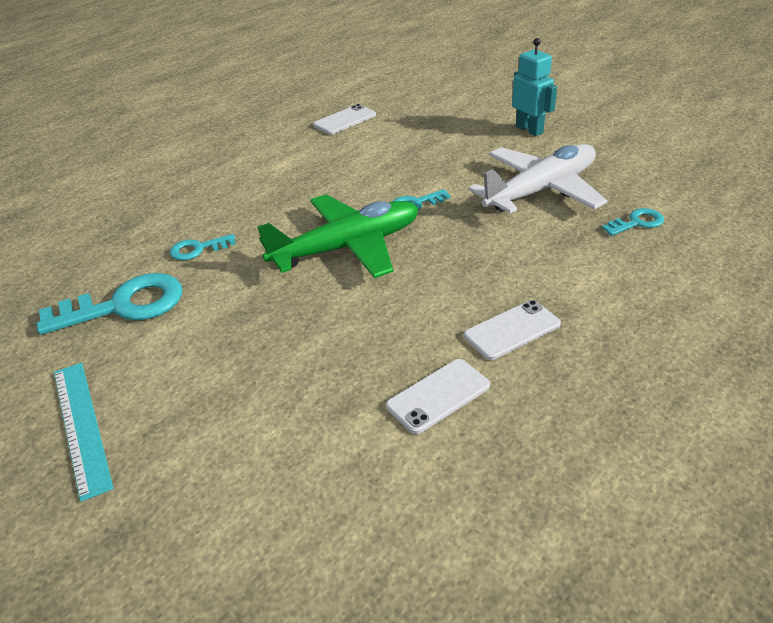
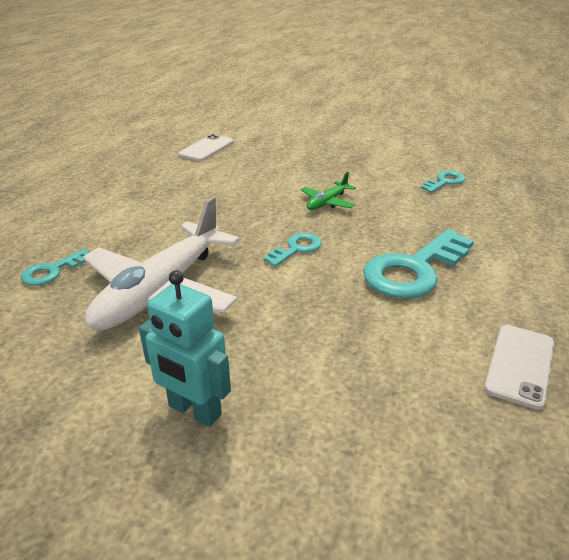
camera: 155 degrees right, 5 degrees down
(81, 426) = (377, 116): turquoise ruler -> none
(124, 305) = (438, 149): turquoise key -> turquoise key (414, 270)
(347, 247) = (327, 202): green plane -> green plane, size x0.44
(512, 330) = (170, 178): white phone -> none

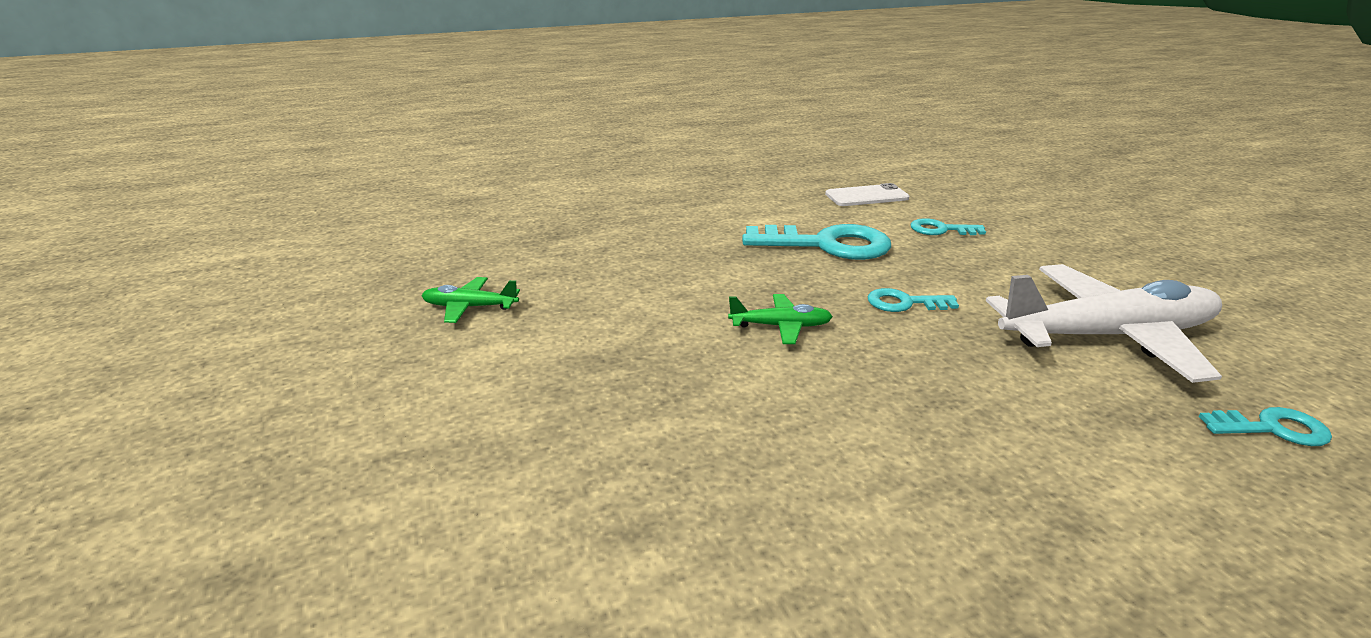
camera: 130 degrees left, 5 degrees down
(194, 411) = (1121, 260): turquoise robot -> none
(206, 148) = (783, 575): white phone -> none
(444, 182) = (607, 277): turquoise key -> turquoise key (941, 230)
(445, 147) = (470, 307): none -> green plane

